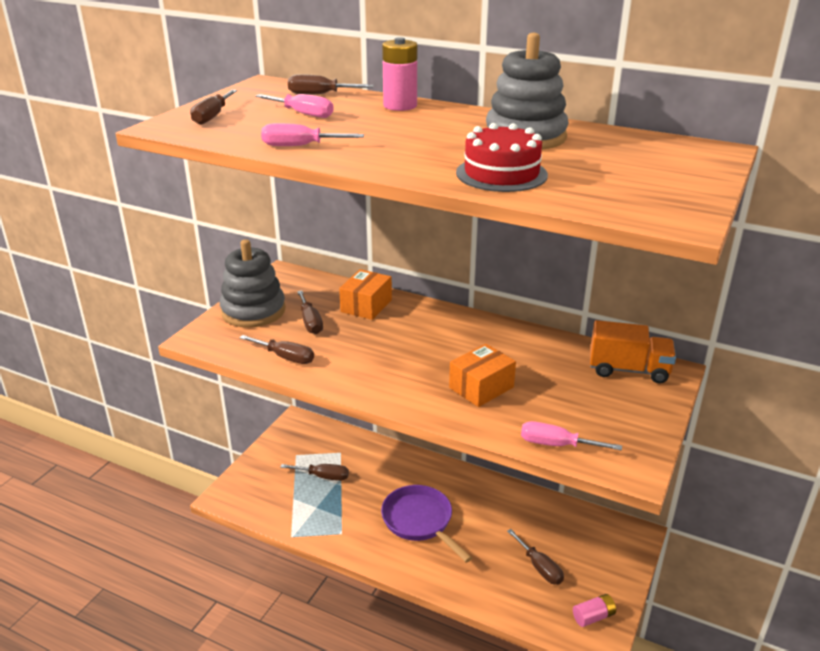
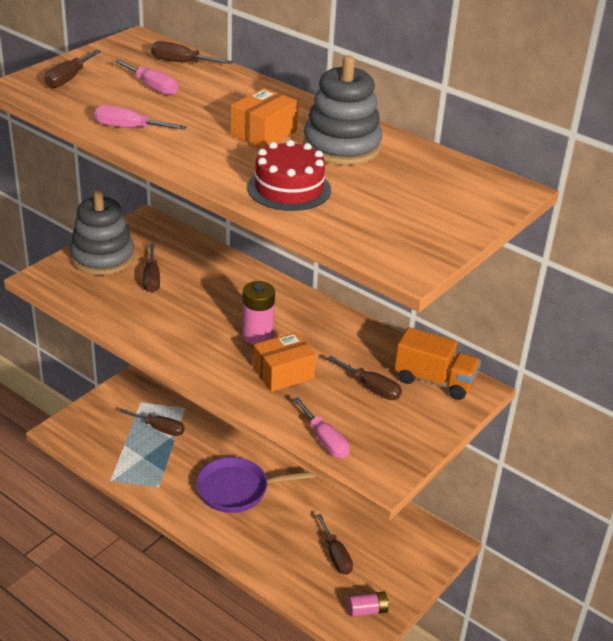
camera: 10 degrees right, 5 degrees up
(285, 357) = (115, 311): brown screwdriver -> brown screwdriver (371, 388)
(366, 306) = (212, 270): orange box -> orange box (263, 133)
(400, 106) = (249, 89): pink battery -> pink battery (257, 335)
(420, 521) = (237, 490): purple pan -> purple pan turned 75 degrees counterclockwise
(556, 445) = (325, 440): pink screwdriver -> pink screwdriver turned 150 degrees counterclockwise

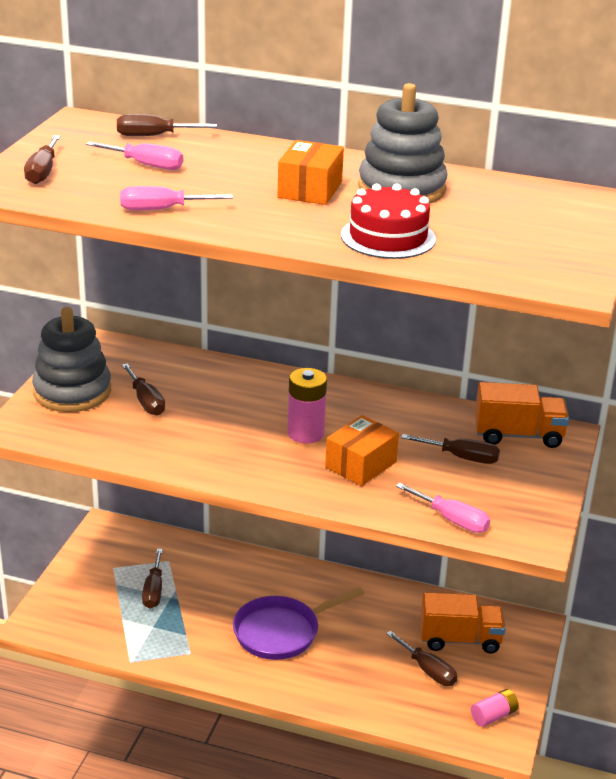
camera: 20 degrees left, 5 degrees down
(160, 429) = (154, 591): brown screwdriver -> brown screwdriver turned 90 degrees clockwise
(377, 538) = (460, 639): none -> orange truck

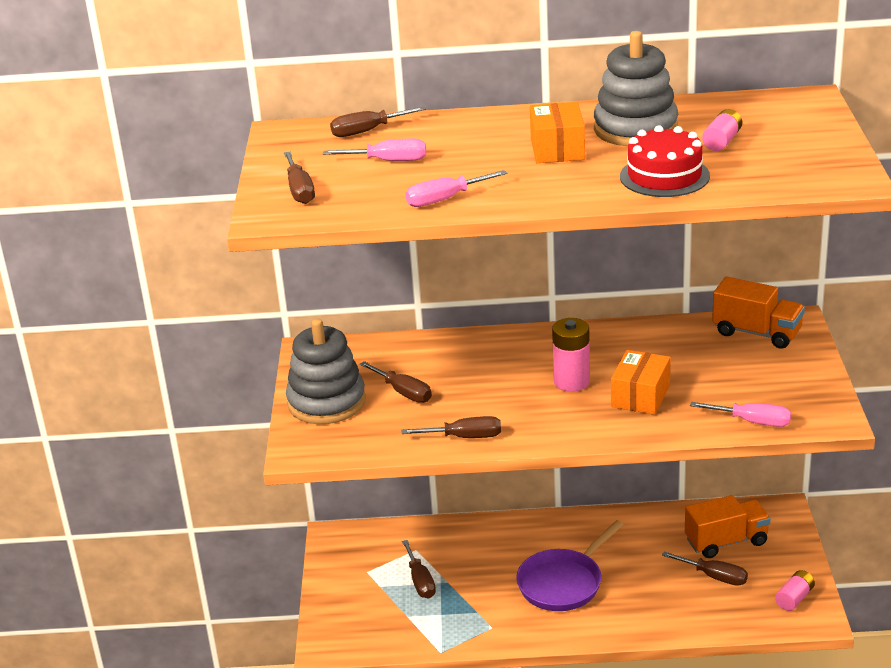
camera: 15 degrees left, 0 degrees up
(461, 457) = (722, 365): brown screwdriver -> brown screwdriver (465, 437)
(476, 218) = (722, 141): none -> pink battery
(518, 435) = (757, 333): orange truck -> orange truck turned 45 degrees clockwise

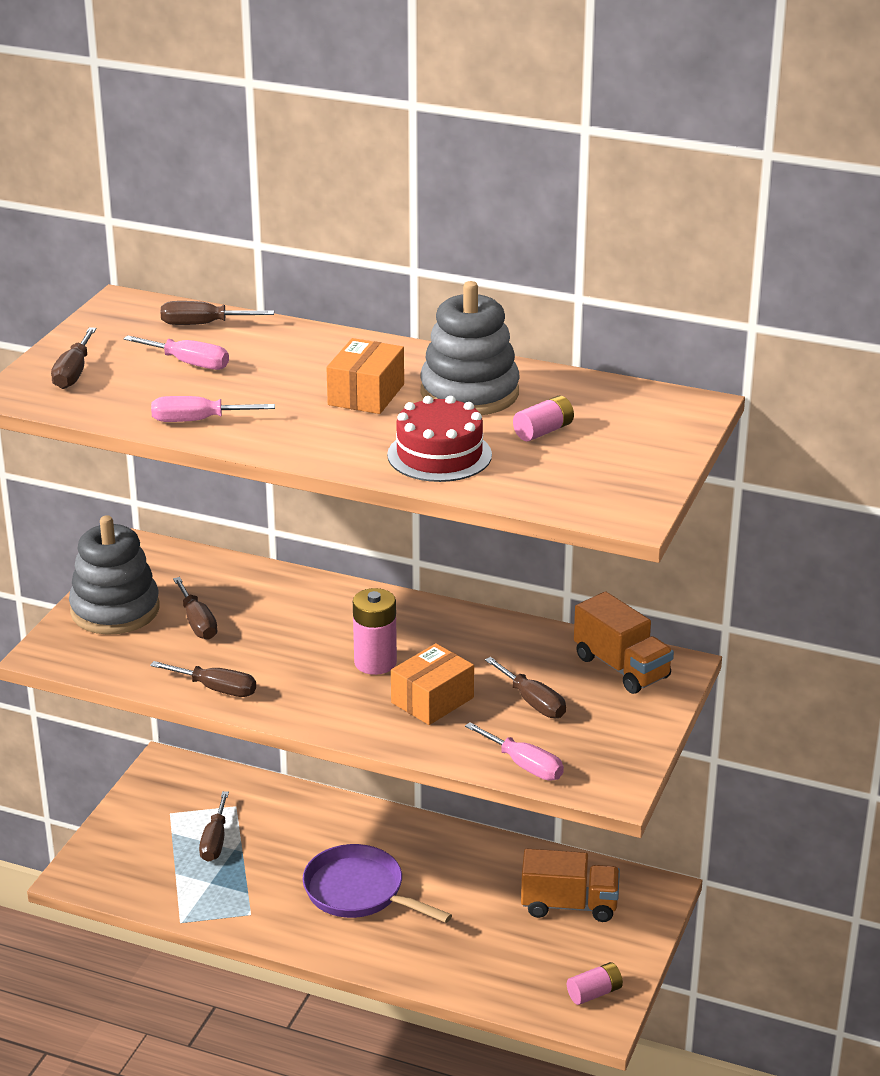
camera: 20 degrees right, 0 degrees up
(563, 583) = (359, 892): purple pan -> purple pan turned 60 degrees clockwise
(714, 577) = (525, 939): brown screwdriver -> brown screwdriver (533, 702)

